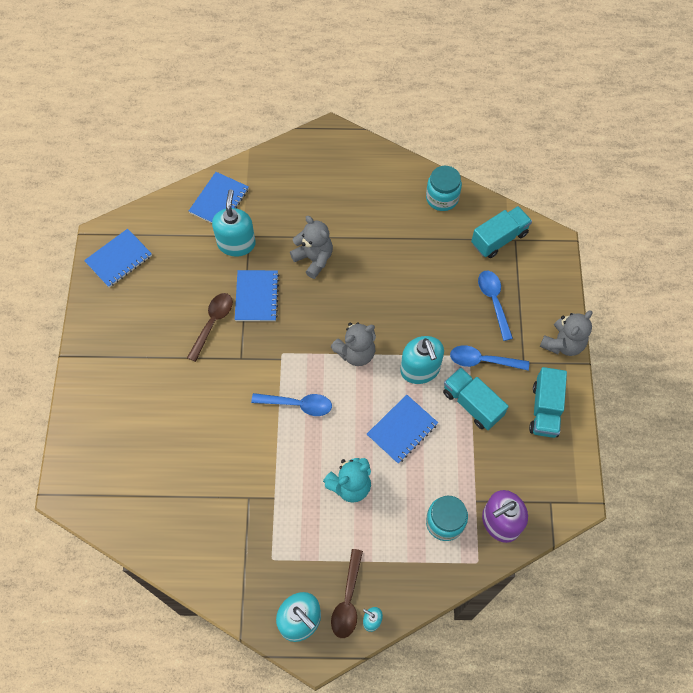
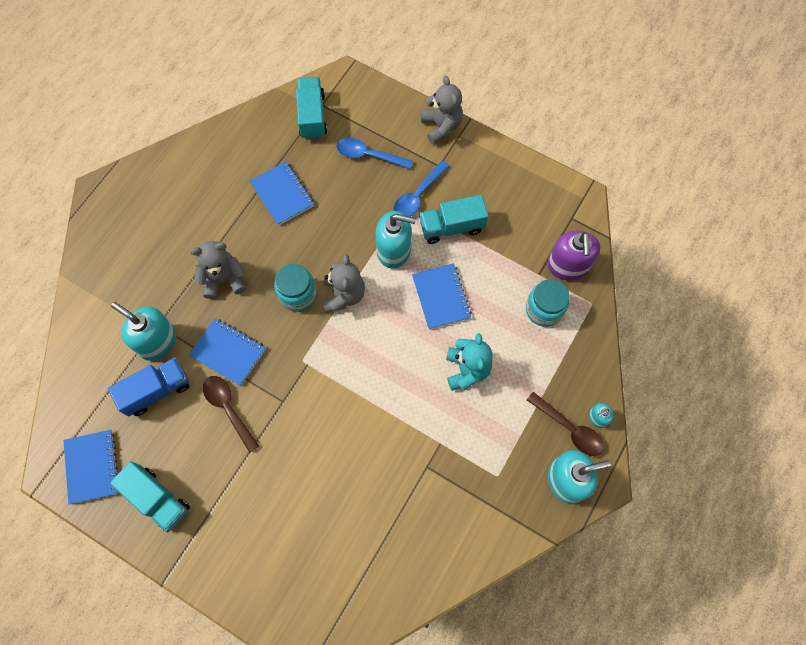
camera: 60 degrees left, 5 degrees up
(198, 266) = (157, 390): none -> blue truck
(219, 201) = (98, 333): blue notebook -> blue notebook (282, 194)
(298, 404) = (363, 373): blue spoon -> none
(442, 198) = (239, 137): turquoise jar -> turquoise jar (298, 294)
(545, 409) = (490, 174): turquoise truck -> turquoise truck (157, 499)

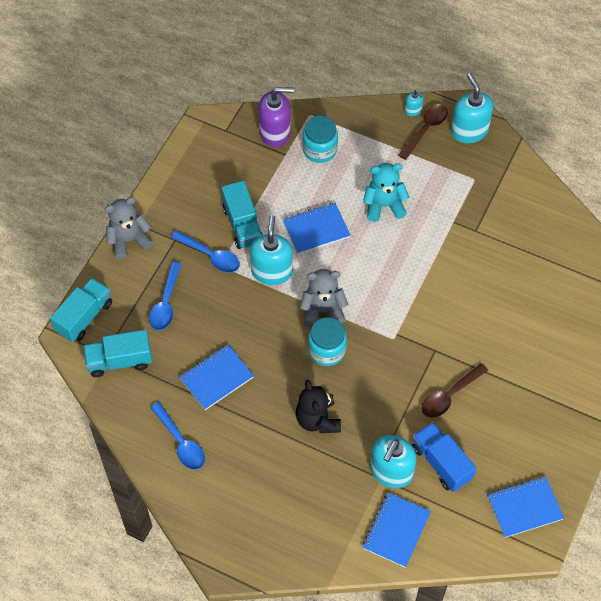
camera: 95 degrees left, 10 degrees down
(157, 499) = (543, 443): turquoise truck -> turquoise truck (84, 317)
(222, 162) = (181, 442): none -> blue spoon
(224, 279) = (317, 420): grey teddy bear -> black teddy bear
(228, 352) = (394, 404): blue notebook -> blue notebook (396, 530)

